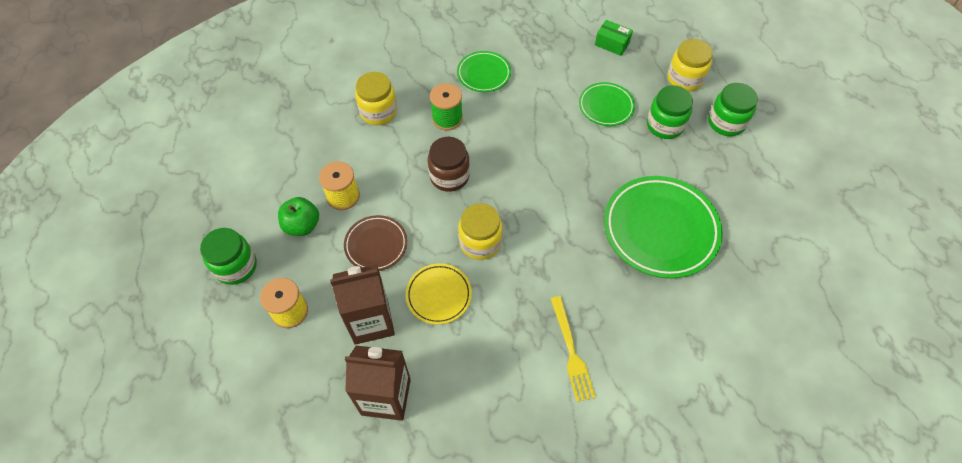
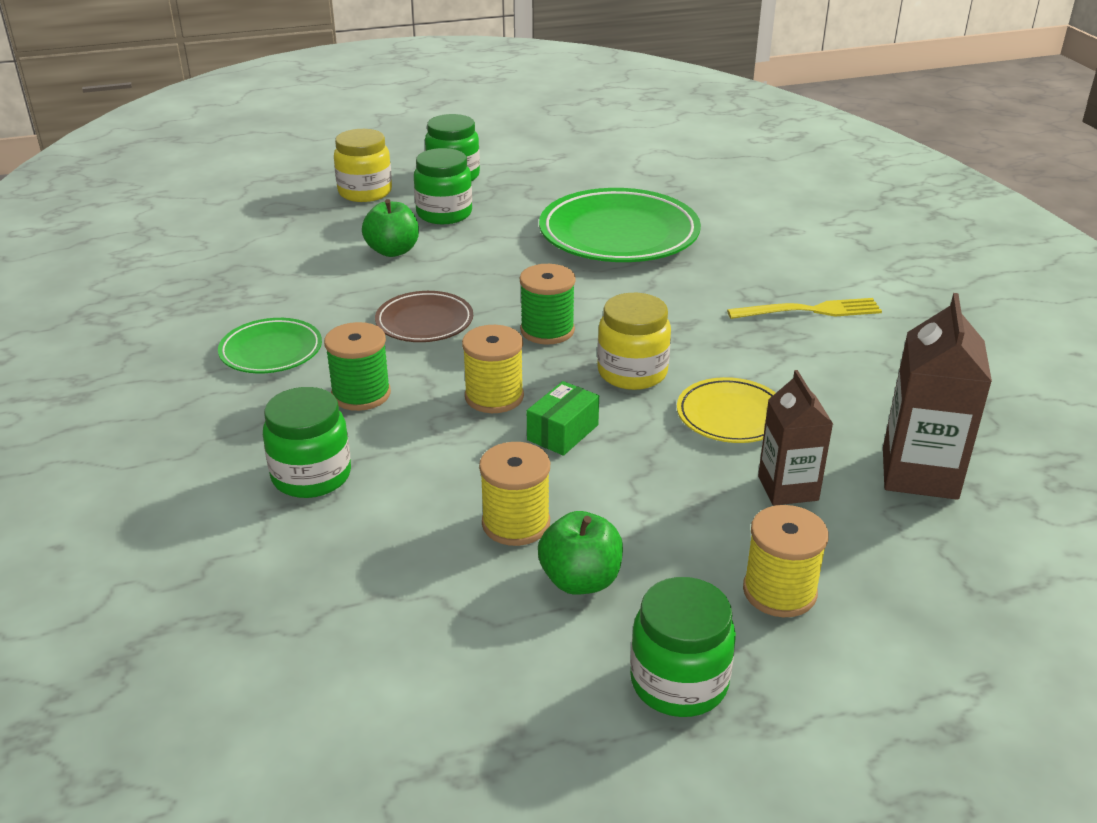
camera: 85 degrees left, 25 degrees down
(371, 321) = (788, 488): brown carton -> brown carton, size x0.66
(376, 245) = (632, 481): brown plate -> brown plate (424, 322)
(378, 112) = (311, 476): yellow jar -> green jar
(449, 176) = (494, 397): brown jar -> yellow spool
(522, 196) = (547, 330): none -> green spool
(606, 106) = (393, 251): green plate -> green apple
(612, 44) = (267, 235): green box -> green box (563, 432)

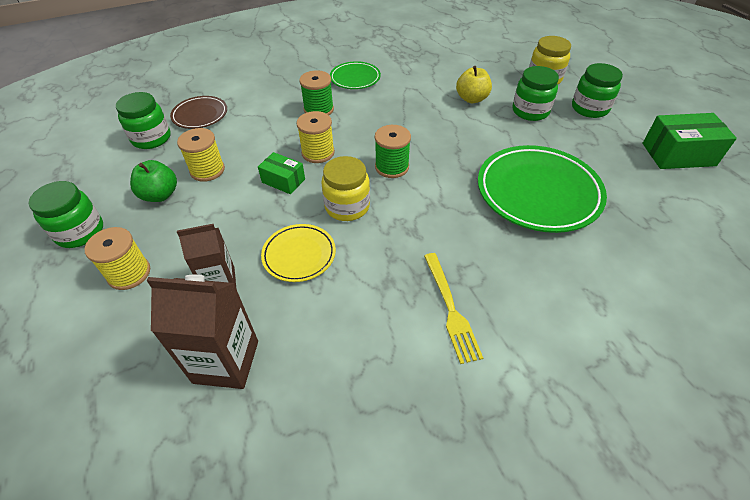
camera: 85 degrees right, 15 degrees up
(311, 476) = (253, 106): green jar -> green jar (151, 138)
(393, 251) = (471, 99): green apple -> yellow apple
(424, 322) = (392, 120): brown plate -> brown plate (200, 115)
(563, 148) = (678, 154): none -> green box

